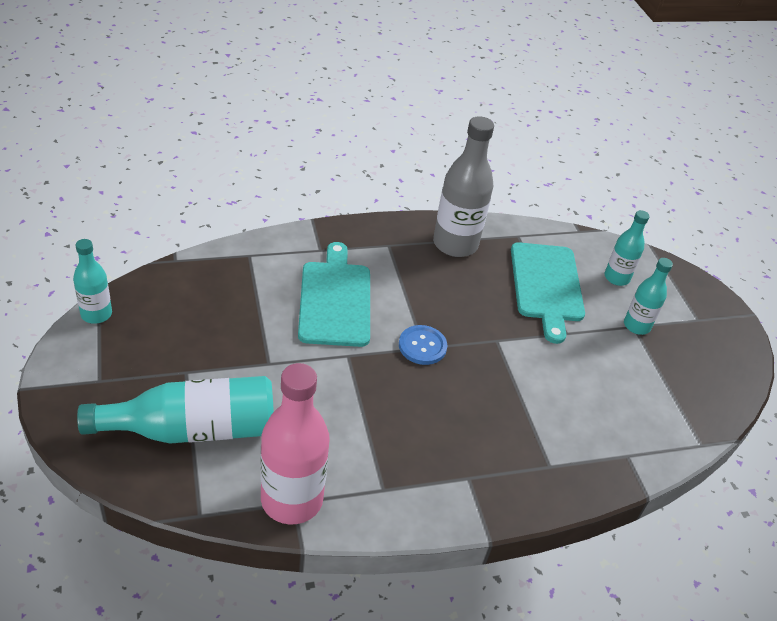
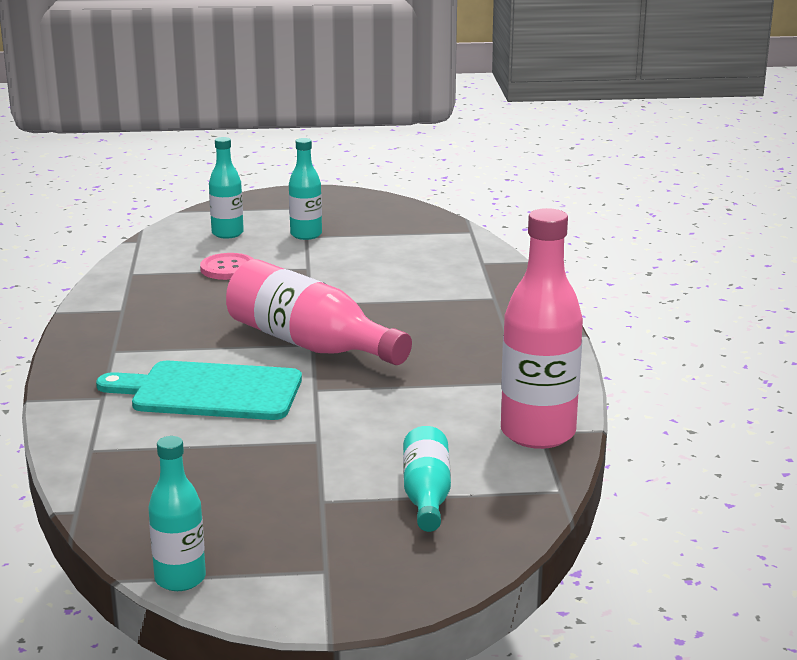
camera: 75 degrees left, 20 degrees down
(192, 429) = (426, 495): turquoise bottle -> turquoise bottle, size x0.57
(422, 346) = (310, 344): blue button -> pink bottle
(455, 244) = (131, 310): grey bottle -> none
(546, 286) = (228, 268): turquoise cutting board -> pink button

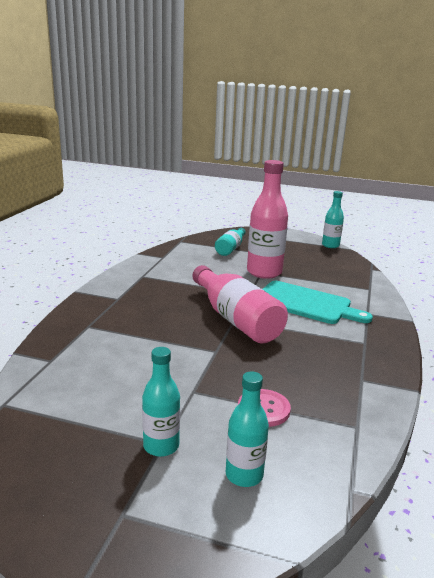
camera: 160 degrees left, 0 degrees up
(538, 433) = (164, 257): pink bottle -> pink bottle (264, 272)

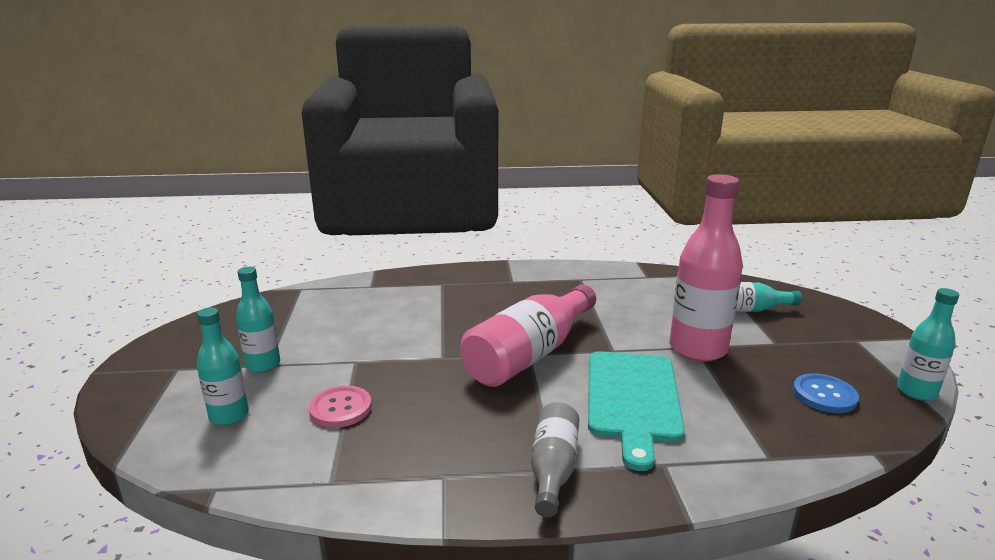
camera: 70 degrees right, 0 degrees up
(324, 262) = (824, 395): none -> blue button
(364, 343) = (553, 469): none -> grey bottle

